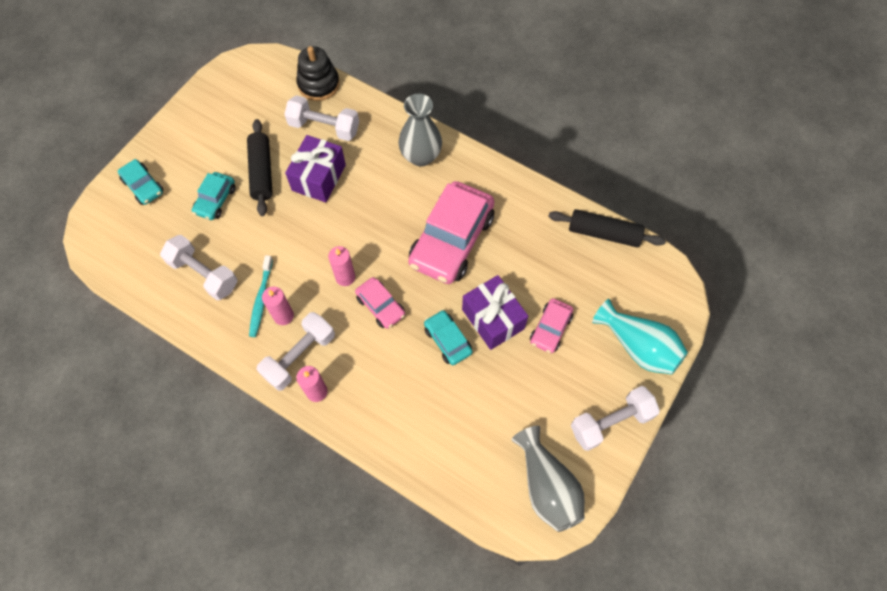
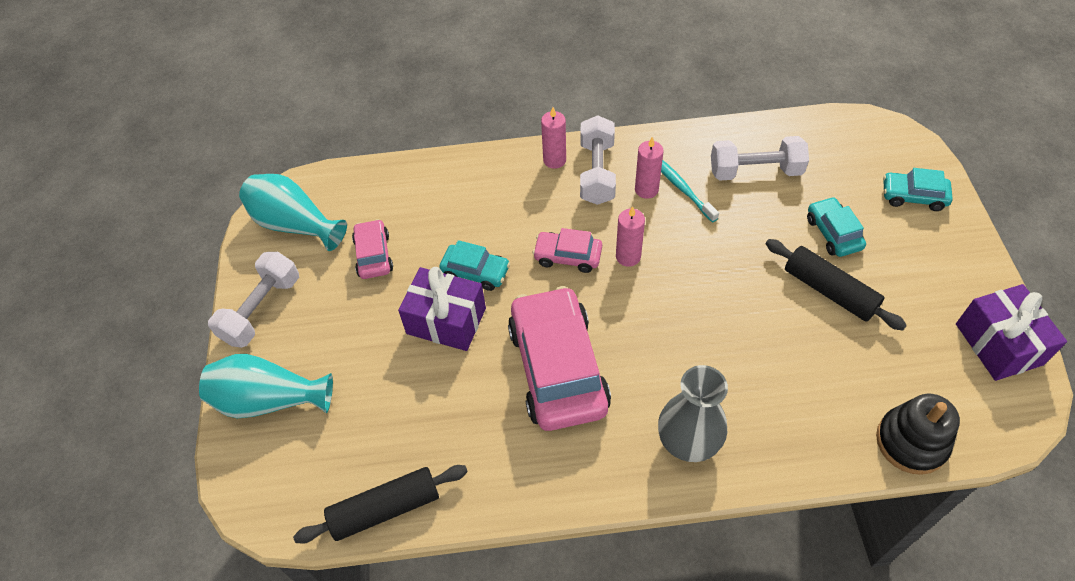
camera: 145 degrees right, 10 degrees down
(319, 178) = (767, 329): purple gift -> purple gift (998, 344)
(324, 127) = (834, 391): white dumbbell -> none
(546, 486) = (295, 224): grey vase -> turquoise vase
(550, 329) = (378, 352): pink car -> pink car (373, 255)

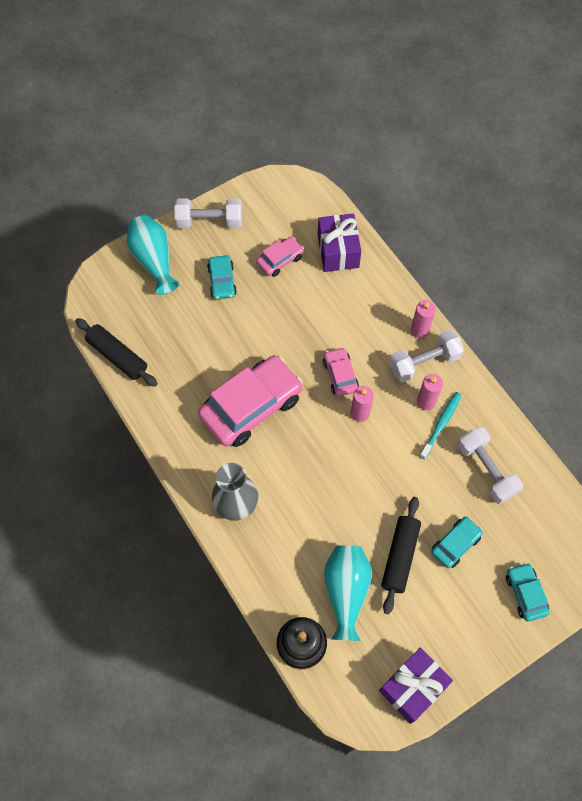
camera: 60 degrees right, 10 degrees up
(295, 224) = (279, 203): turquoise vase -> turquoise vase (346, 592)
(446, 321) = (253, 326): purple gift -> purple gift (338, 251)
(475, 272) = (298, 325): turquoise car -> turquoise car (222, 281)

